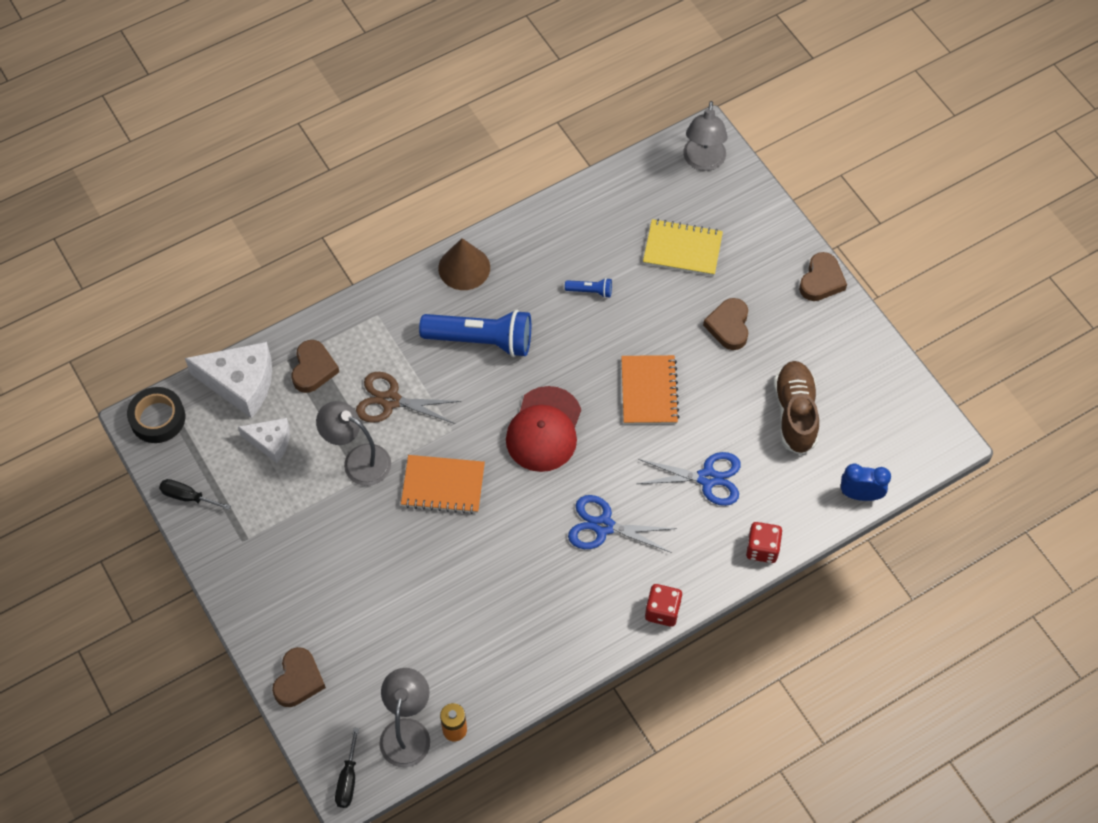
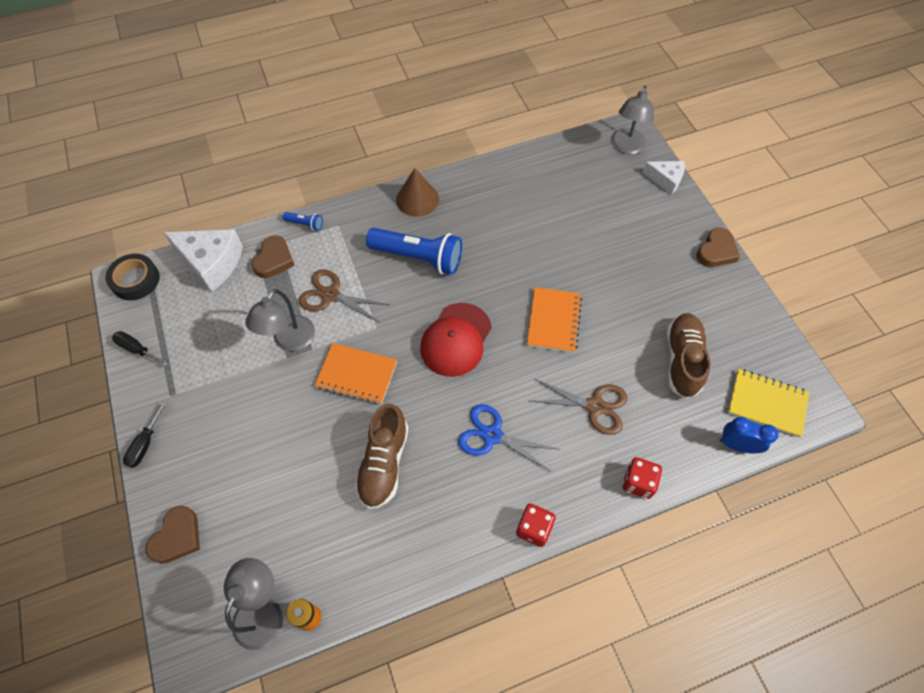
camera: 10 degrees right, 0 degrees up
(270, 442) = (221, 314): white cheese -> white cheese (665, 180)
(348, 780) = (192, 652): black screwdriver -> black screwdriver (145, 444)
(358, 460) = (289, 341): grey lamp -> grey lamp turned 105 degrees counterclockwise
(494, 573) = (384, 463): none -> brown shoe
(590, 291) = (517, 232): blue flashlight -> blue flashlight (305, 224)
(682, 249) = (600, 210): yellow notebook -> yellow notebook (767, 403)
(707, 478) = (595, 406): blue scissors -> brown scissors
(729, 326) = (631, 277): brown heart -> none

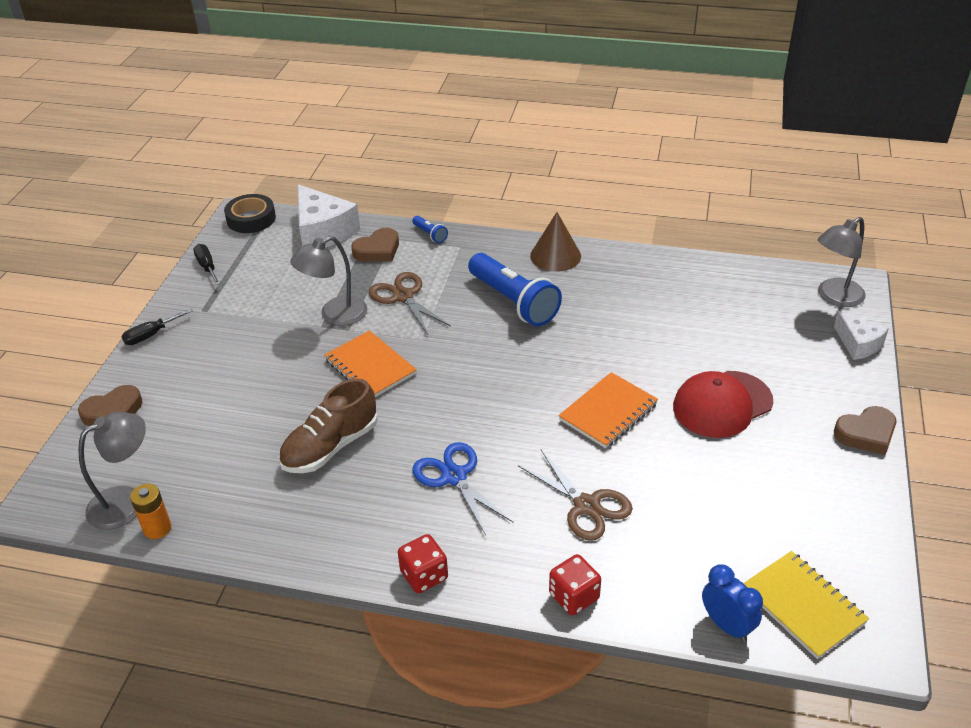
camera: 35 degrees right, 20 degrees down
(456, 340) = (490, 382): red cap -> red cap (722, 404)
(682, 360) = (729, 514): brown shoe -> none

